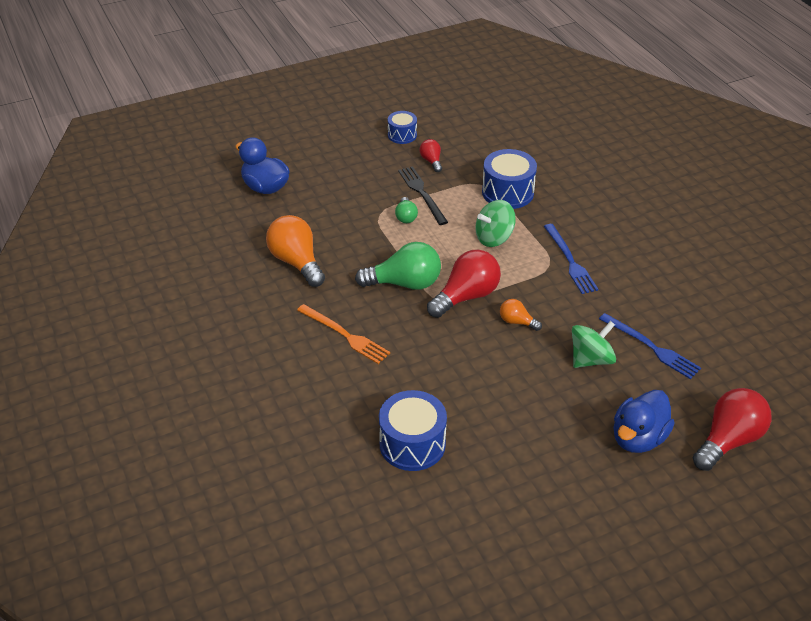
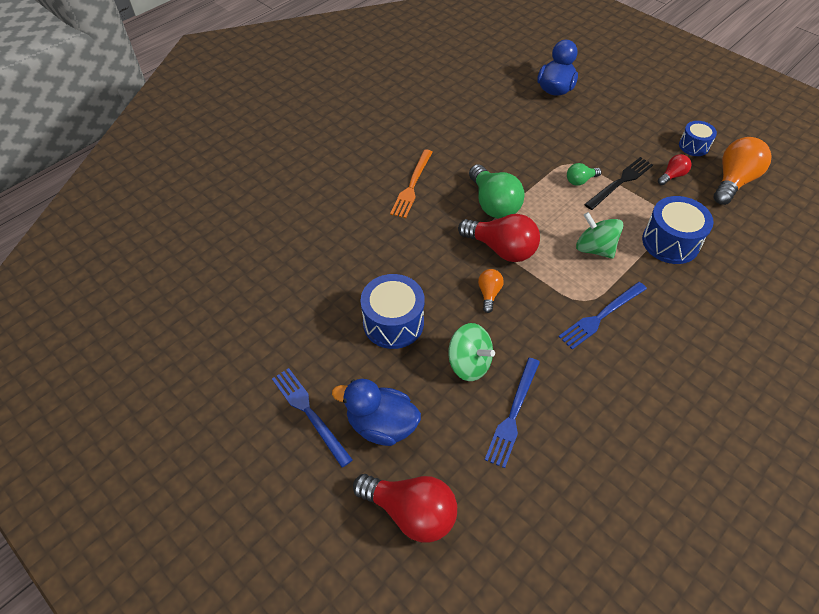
camera: 70 degrees right, 10 degrees up
(296, 262) = (479, 133): orange light bulb -> orange light bulb (733, 181)
(412, 444) = (312, 259): blue drum -> blue drum (393, 323)
(610, 489) = (309, 413): none -> blue fork

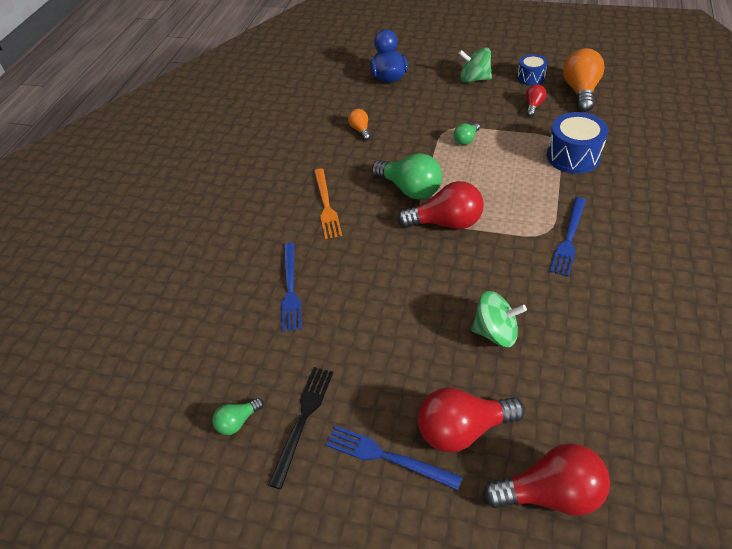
camera: 25 degrees left, 5 degrees down
(223, 327) = (238, 421): none -> green light bulb
(381, 425) = (462, 429): blue duck -> red light bulb
(393, 323) = (401, 331): blue drum -> none
(489, 294) = (465, 265): orange light bulb -> orange light bulb (360, 130)
(513, 414) = (566, 355): blue fork -> blue fork (290, 289)
(594, 248) = (520, 187): green spinning top -> green spinning top (474, 79)
(620, 182) = (498, 127): black fork -> black fork (303, 420)

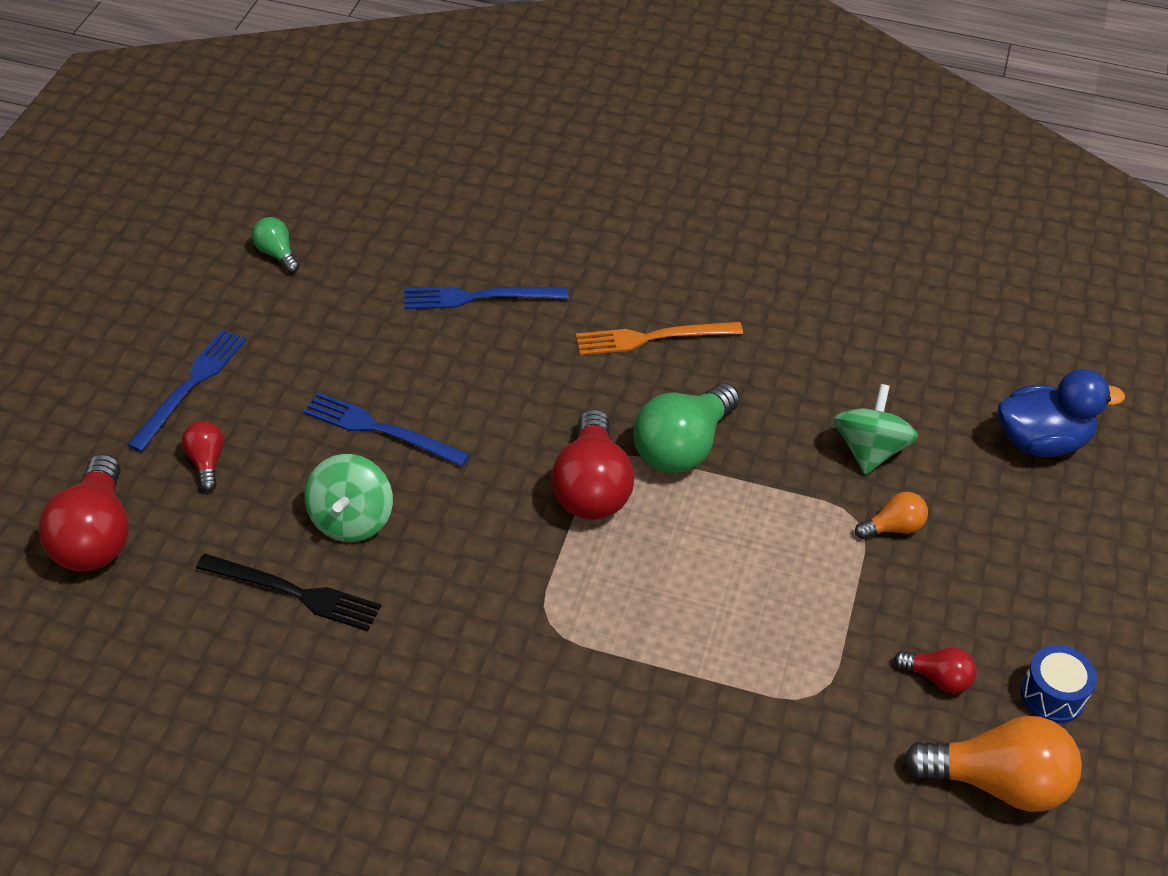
camera: 85 degrees right, 0 degrees up
(303, 420) = (263, 311): black fork -> black fork (294, 593)
(360, 130) = (857, 388): orange light bulb -> orange light bulb (893, 527)
(462, 429) = (206, 462): red light bulb -> red light bulb, size x0.51
(466, 140) = (821, 544): green light bulb -> none
(474, 79) = (1041, 587): green spinning top -> green spinning top (869, 450)
(569, 238) = (529, 654): blue fork -> blue fork (380, 429)
(573, 156) = (759, 713): blue drum -> none

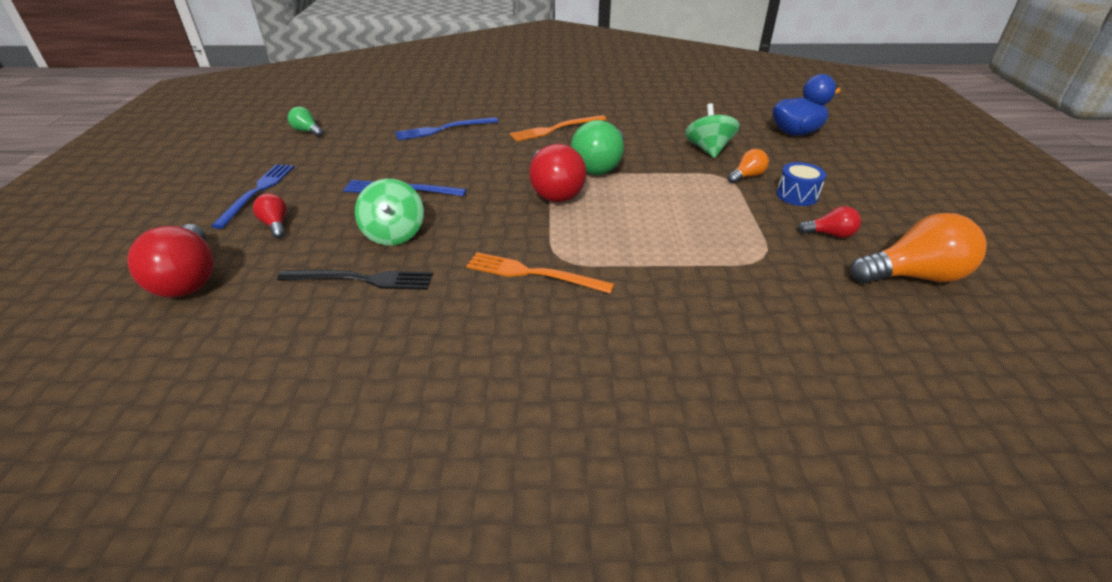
camera: 15 degrees left, 10 degrees down
(504, 640) = (533, 273): none -> orange fork
(1052, 695) = (903, 228): blue drum -> blue drum (797, 195)

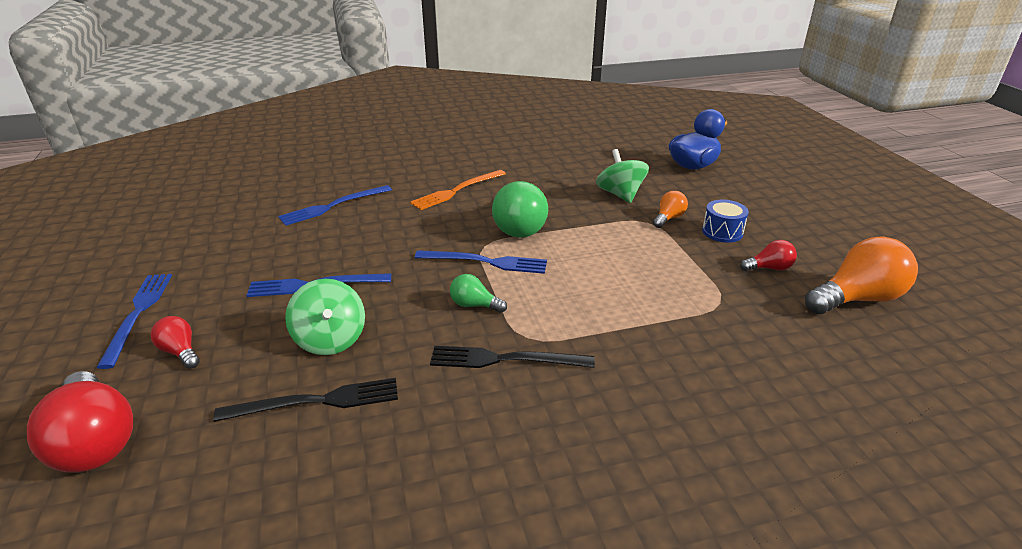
camera: 15 degrees left, 5 degrees down
(307, 131) = (169, 228): green light bulb -> green light bulb (474, 305)
(533, 273) = (505, 359): orange fork -> black fork
(554, 191) = (486, 262): red light bulb -> blue fork

